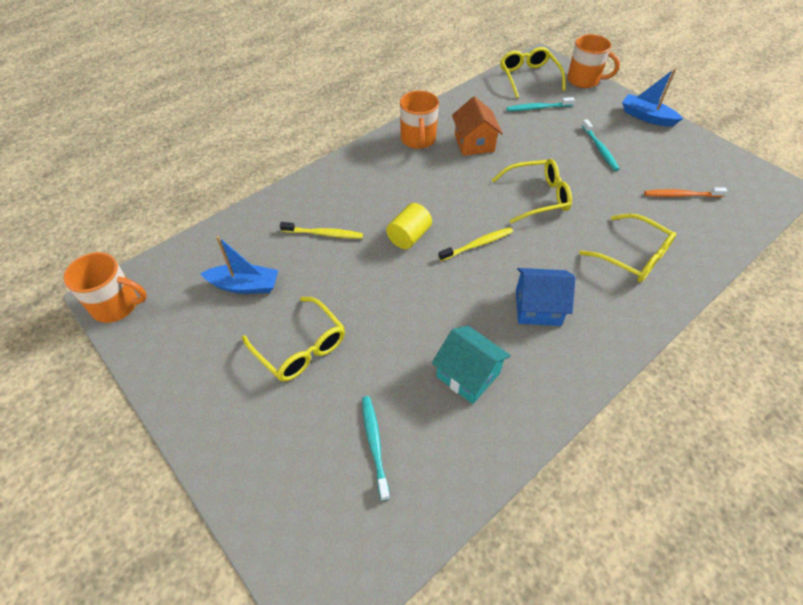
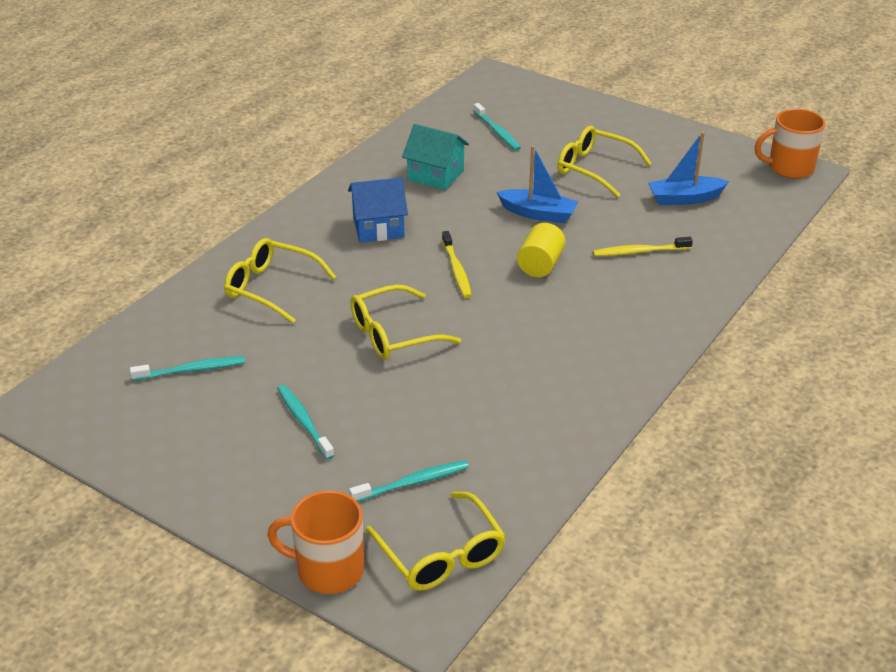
camera: 165 degrees right, 15 degrees down
(418, 139) = (590, 386): orange mug -> none
(474, 143) = (502, 396): orange house -> none
(478, 244) = (456, 270): yellow toothbrush -> yellow toothbrush turned 60 degrees counterclockwise
(646, 117) = (215, 500): blue boat -> blue boat (538, 214)
(680, 195) = (192, 370): orange toothbrush -> turquoise toothbrush

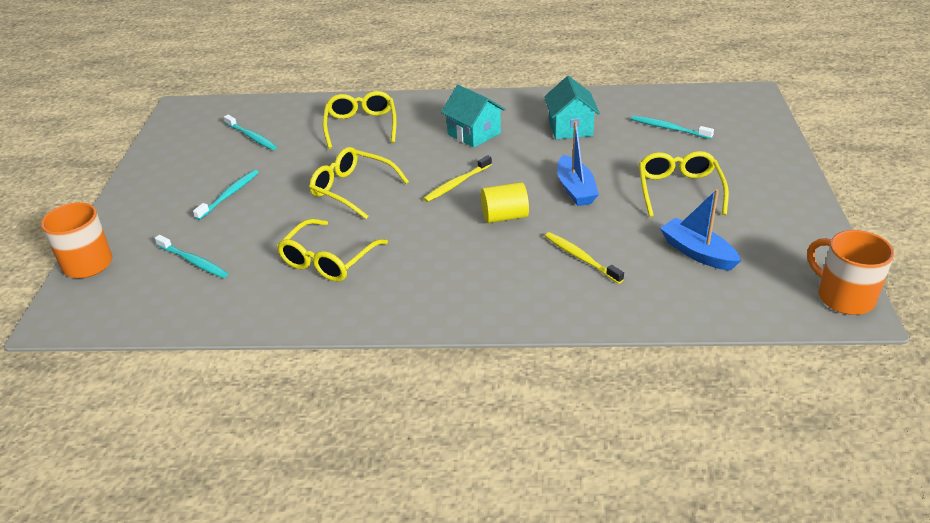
camera: 60 degrees right, 0 degrees up
(378, 228) = (474, 134): blue house -> turquoise house
(441, 554) = (124, 303): yellow glasses -> yellow glasses (328, 260)
(497, 132) = (668, 128): turquoise toothbrush -> turquoise toothbrush turned 90 degrees clockwise

